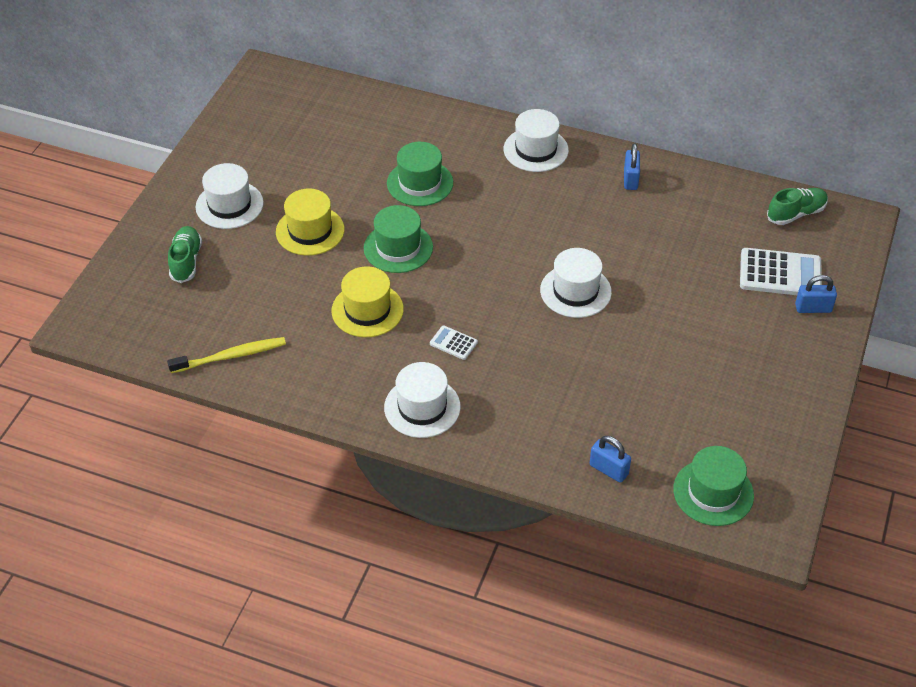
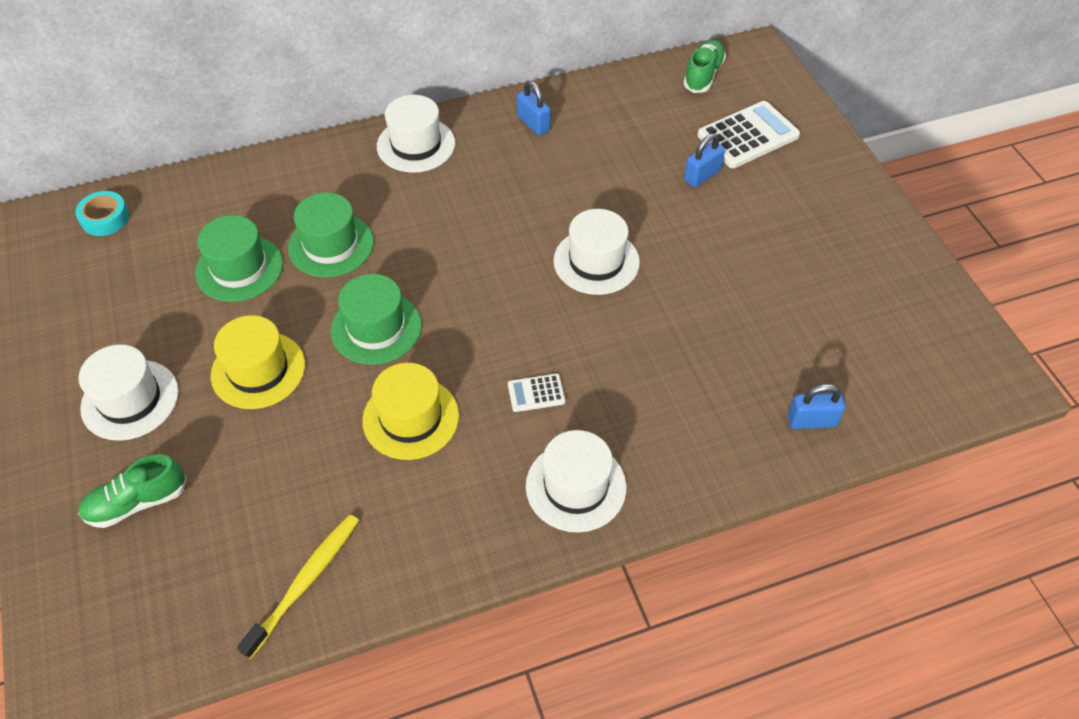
camera: 40 degrees left, 5 degrees up
(186, 261) = (137, 502): green shoe -> green shoe turned 75 degrees counterclockwise
(306, 92) = (105, 218): none -> turquoise tape
(713, 492) = (916, 376): green hat -> green hat (239, 268)
(813, 308) = (805, 150): blue padlock -> blue padlock (702, 176)

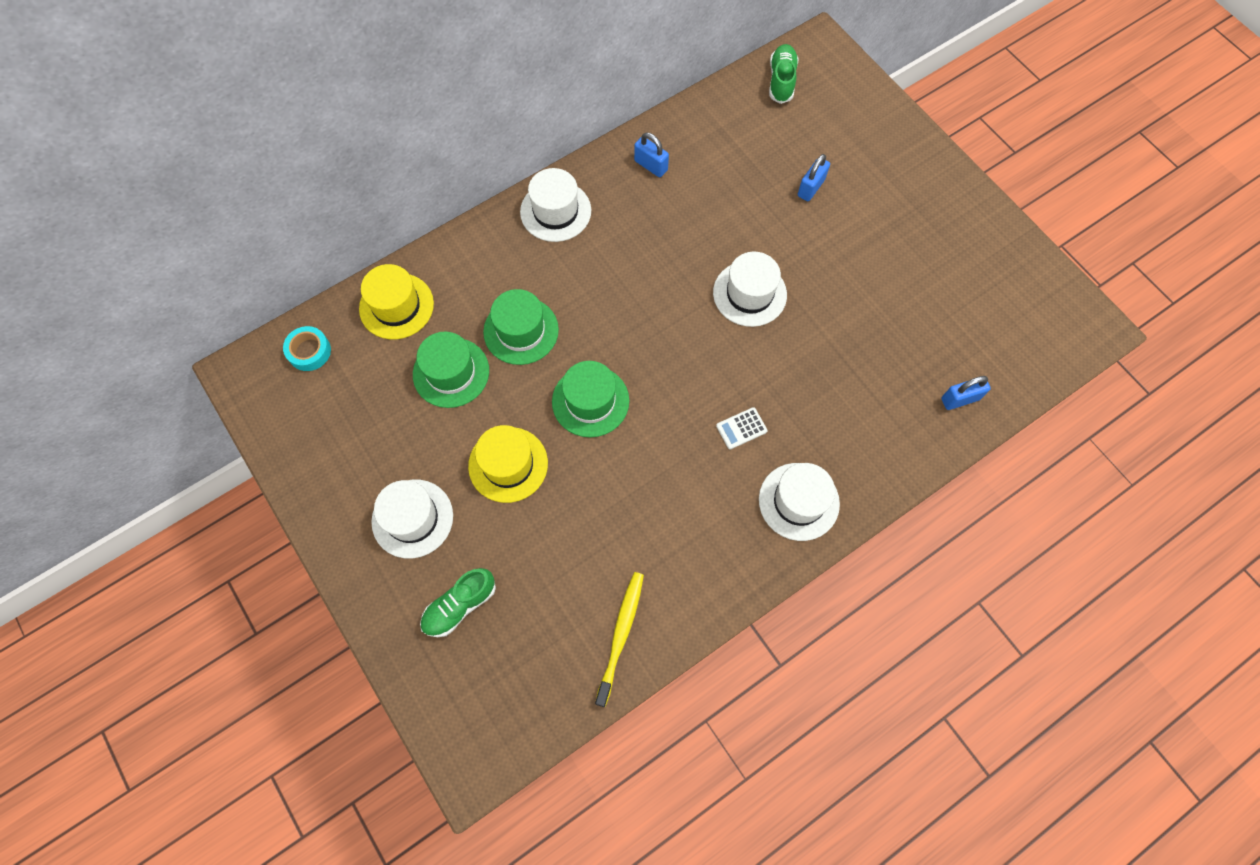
camera: 15 degrees left, 15 degrees up
(411, 418) = (649, 476): yellow hat -> yellow hat (396, 306)
(748, 136) = (837, 137): white calculator -> none

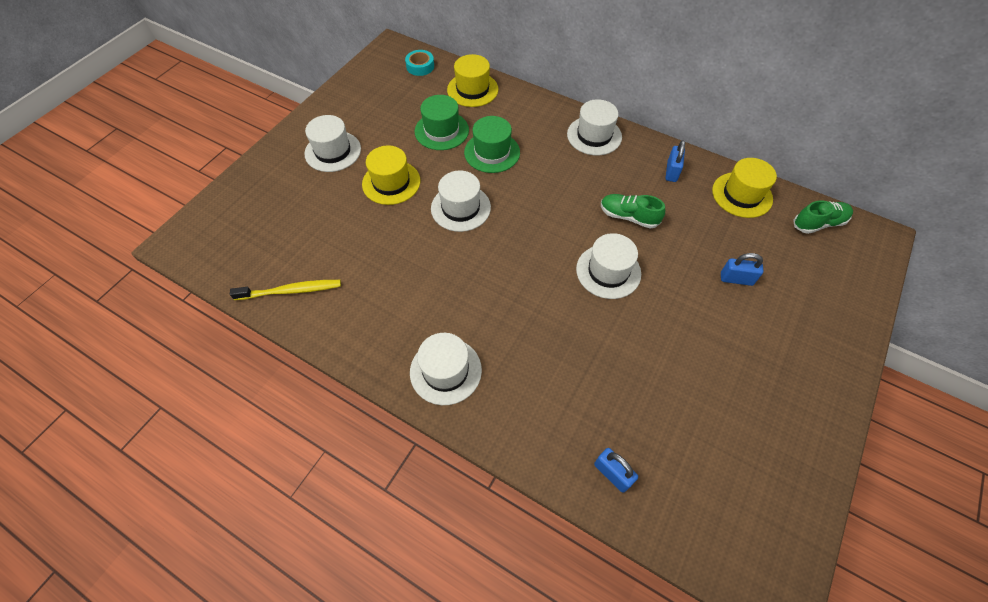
camera: 65 degrees right, 10 degrees down
(460, 606) = (282, 196): green shoe -> green shoe (628, 217)
(590, 401) = (460, 208): green hat -> white hat
(714, 121) = (742, 195): none -> yellow hat
(741, 428) = (488, 307): white calculator -> none

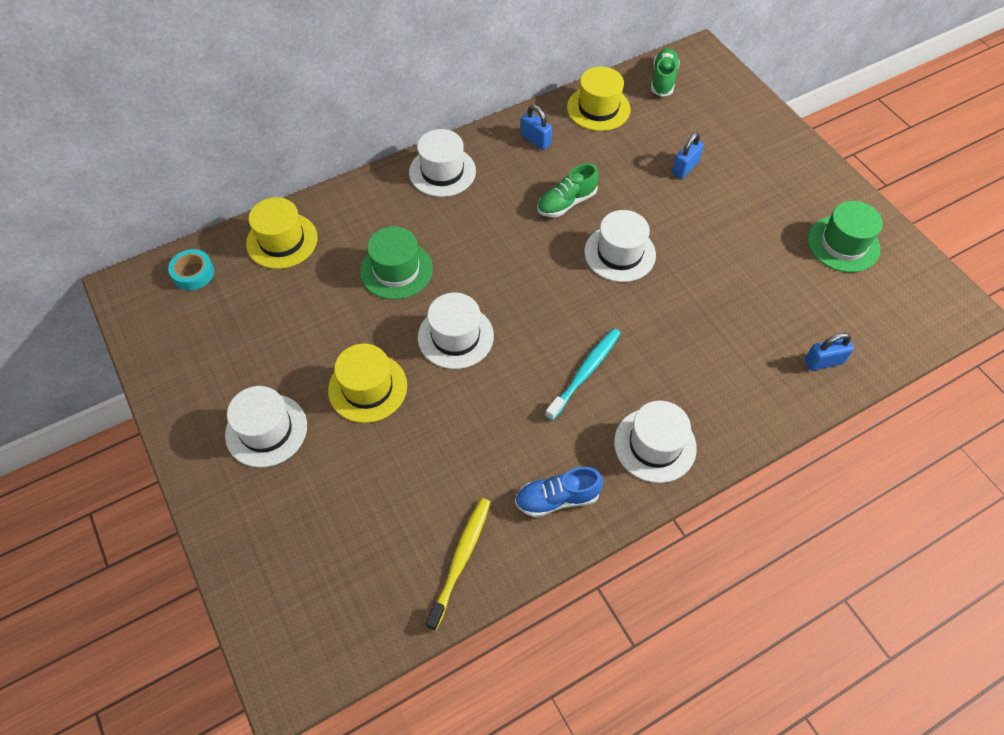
camera: 60 degrees left, 0 degrees up
(365, 326) = (557, 498): none -> blue shoe
(441, 131) = (324, 301): green hat -> green hat (843, 244)
(482, 297) = (585, 372): none -> turquoise toothbrush

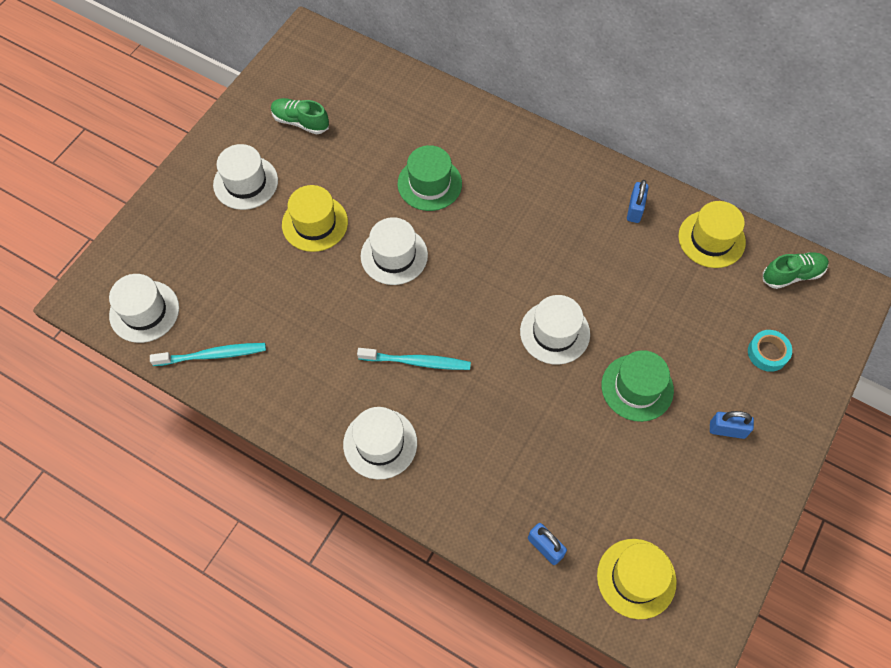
camera: 60 degrees right, 5 degrees up
(193, 273) = (343, 63): turquoise tape -> turquoise tape (767, 353)
(282, 240) = (407, 97): yellow hat -> yellow hat (636, 578)
(442, 171) = (549, 161): white hat -> white hat (144, 311)
(461, 559) = (213, 355): yellow toothbrush -> turquoise toothbrush
(557, 498) = (294, 394): blue shoe -> none
(566, 203) = (581, 266): green shoe -> green shoe (300, 122)
(685, 168) = (692, 341): blue padlock -> blue padlock (727, 430)
(843, 244) = (697, 517): green hat -> green hat (637, 387)

